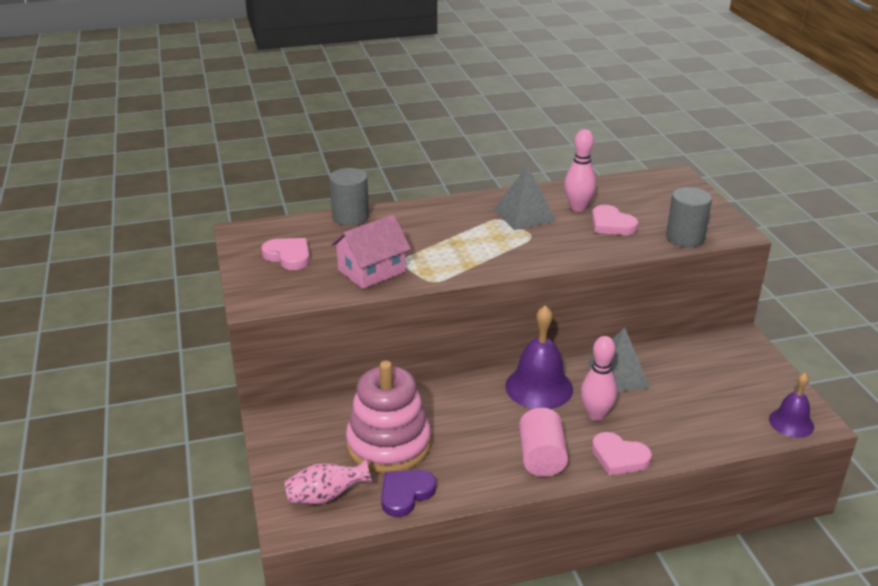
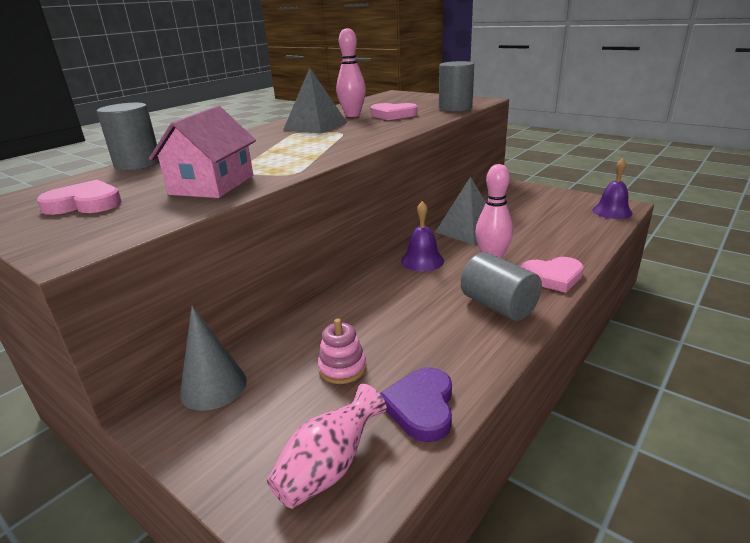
camera: 35 degrees left, 5 degrees down
(310, 416) = (213, 386): none -> grey cone
(388, 444) = (342, 368): pink stacking toy -> pink stacking toy, size x0.43
(539, 387) = (422, 261): purple bell -> purple bell, size x0.61
(541, 457) = (498, 306): pink cylinder -> grey cylinder

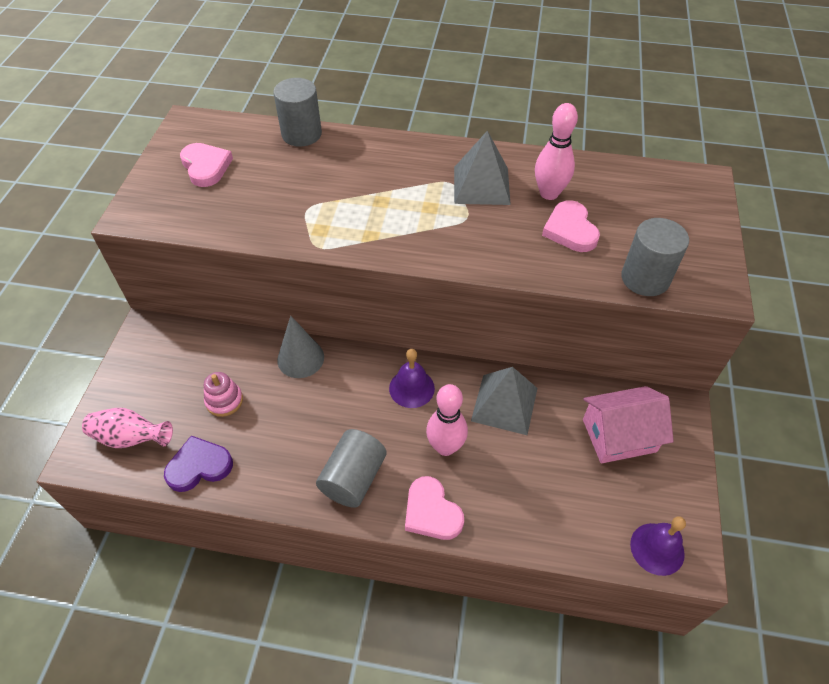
camera: 60 degrees right, 25 degrees up
(212, 185) = (268, 212): pink house -> pink house (619, 435)
(213, 386) = (180, 338): grey cone -> grey cone (300, 358)

